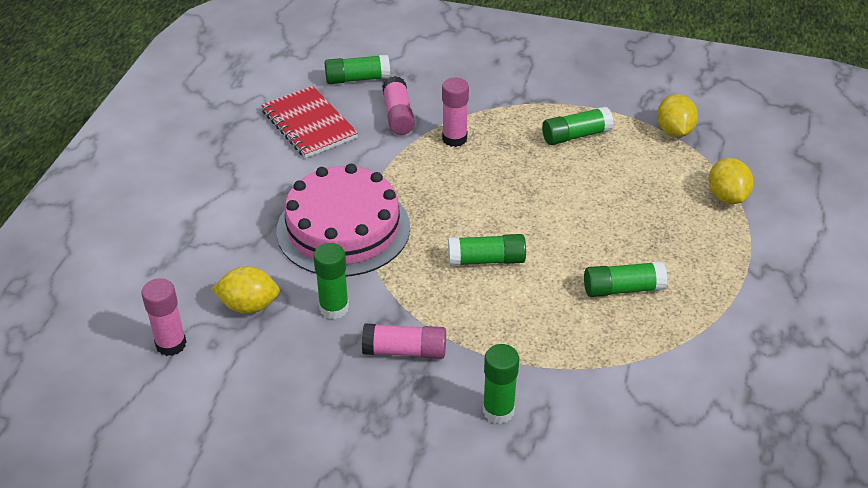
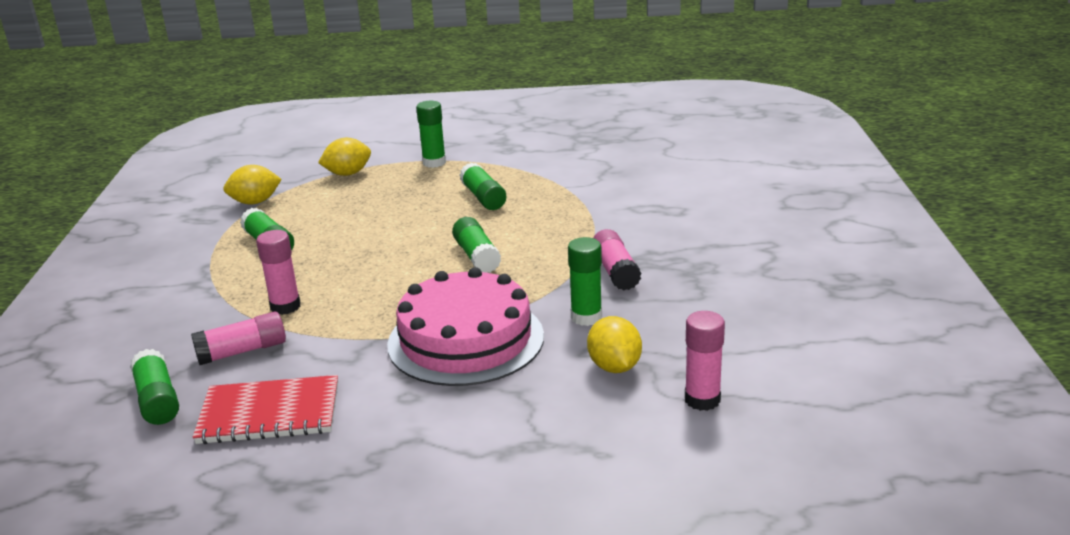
camera: 105 degrees left, 15 degrees down
(309, 124) = (269, 413): red notebook -> red notebook turned 45 degrees clockwise
(498, 411) = (649, 223): green glue stick -> green glue stick (434, 163)

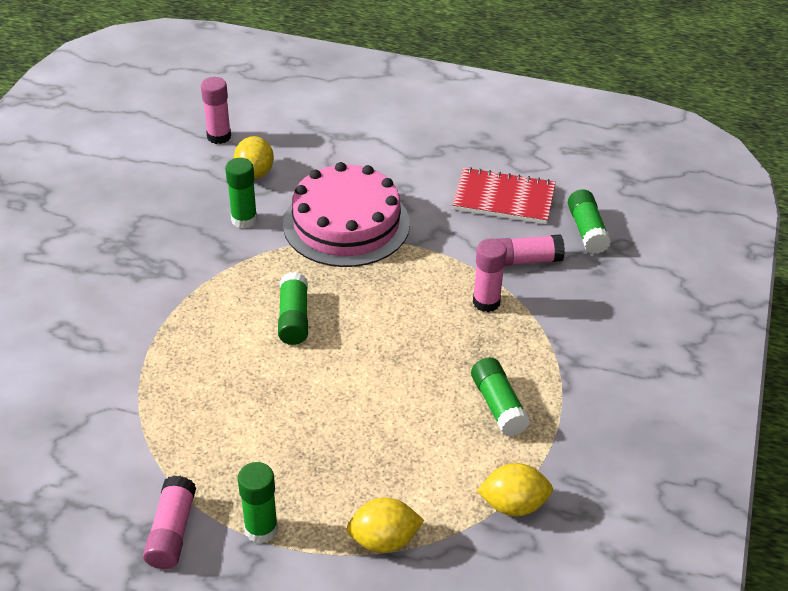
camera: 165 degrees left, 15 degrees up
(483, 197) = (239, 420): green glue stick -> none
(615, 271) = (185, 261): pink glue stick -> pink glue stick (172, 532)

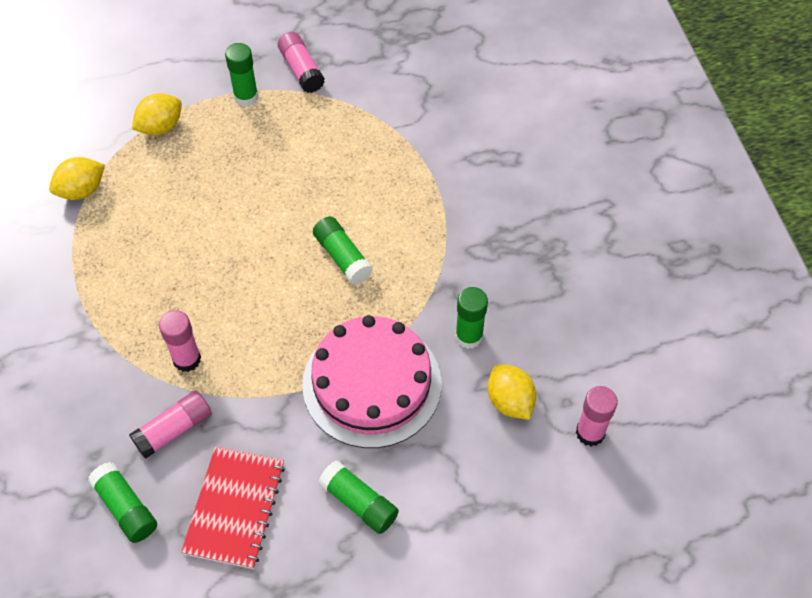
camera: 150 degrees right, 15 degrees up
(498, 405) = (128, 262): green glue stick -> green glue stick (359, 502)
(504, 199) = (234, 508): red notebook -> red notebook turned 60 degrees counterclockwise

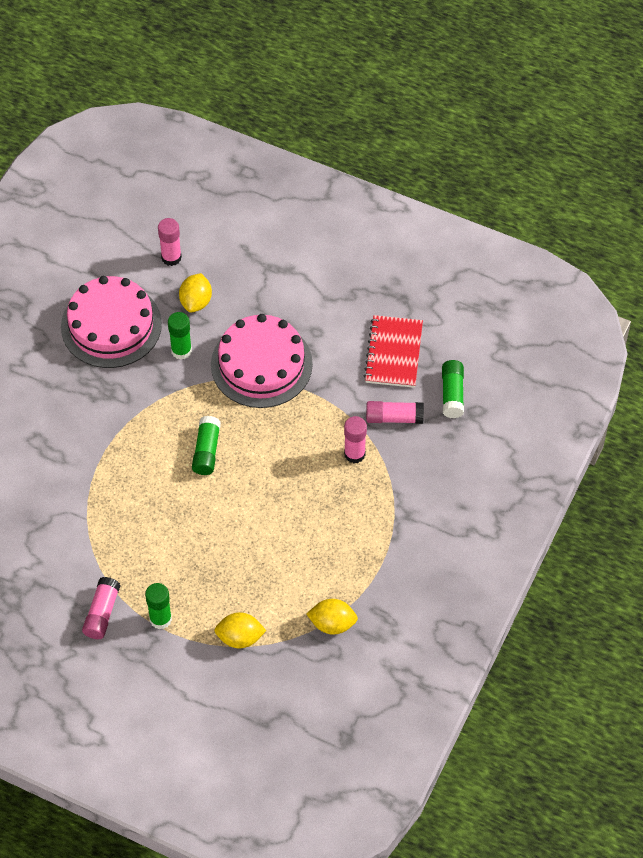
camera: 140 degrees left, 0 degrees up
(234, 508) = (394, 353): red notebook -> red notebook turned 45 degrees counterclockwise
(359, 502) = (326, 310): green glue stick -> none
(566, 310) = (111, 325): none -> pink cake

